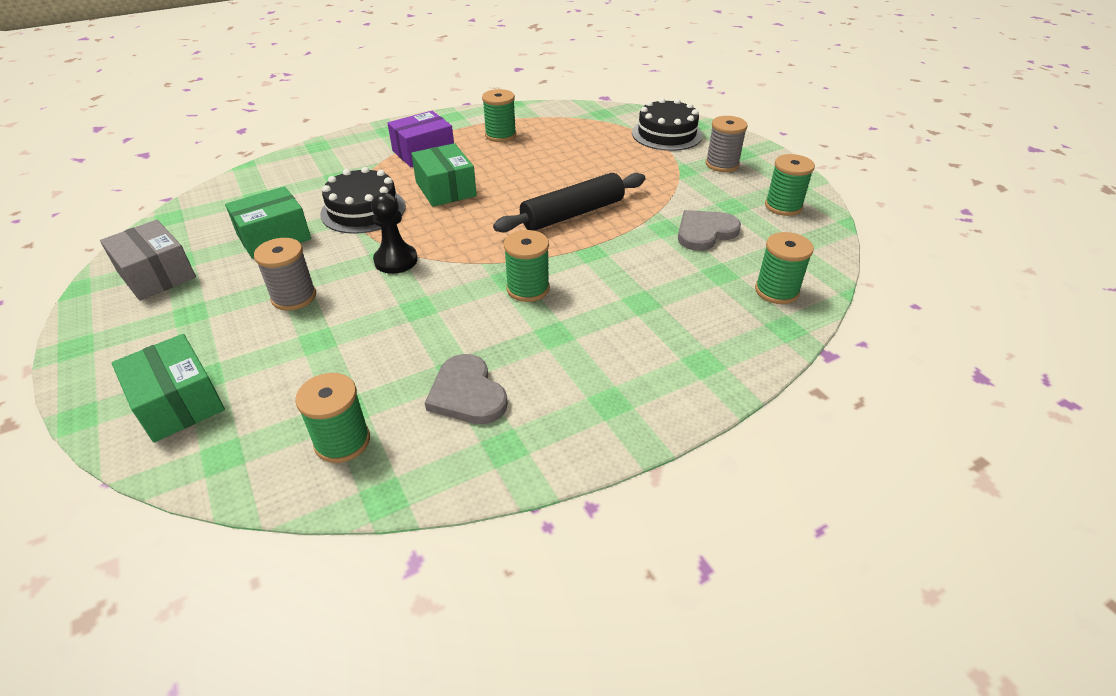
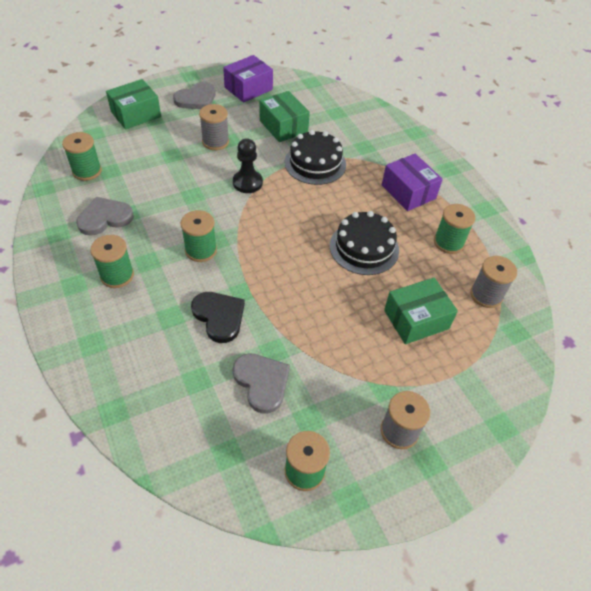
camera: 90 degrees right, 10 degrees up
(157, 275) = (248, 88): grey box -> purple box
(160, 329) = (196, 99): none -> grey heart
(446, 189) = (345, 206): green box -> green box (416, 319)
(565, 122) = (486, 295): none -> grey spool
(572, 214) = (301, 285): black rolling pin -> none
(631, 265) = (219, 316): none -> black heart
(666, 134) = (470, 388): black cake -> black cake (364, 248)
(776, 291) = (162, 418): green spool -> green spool (117, 275)

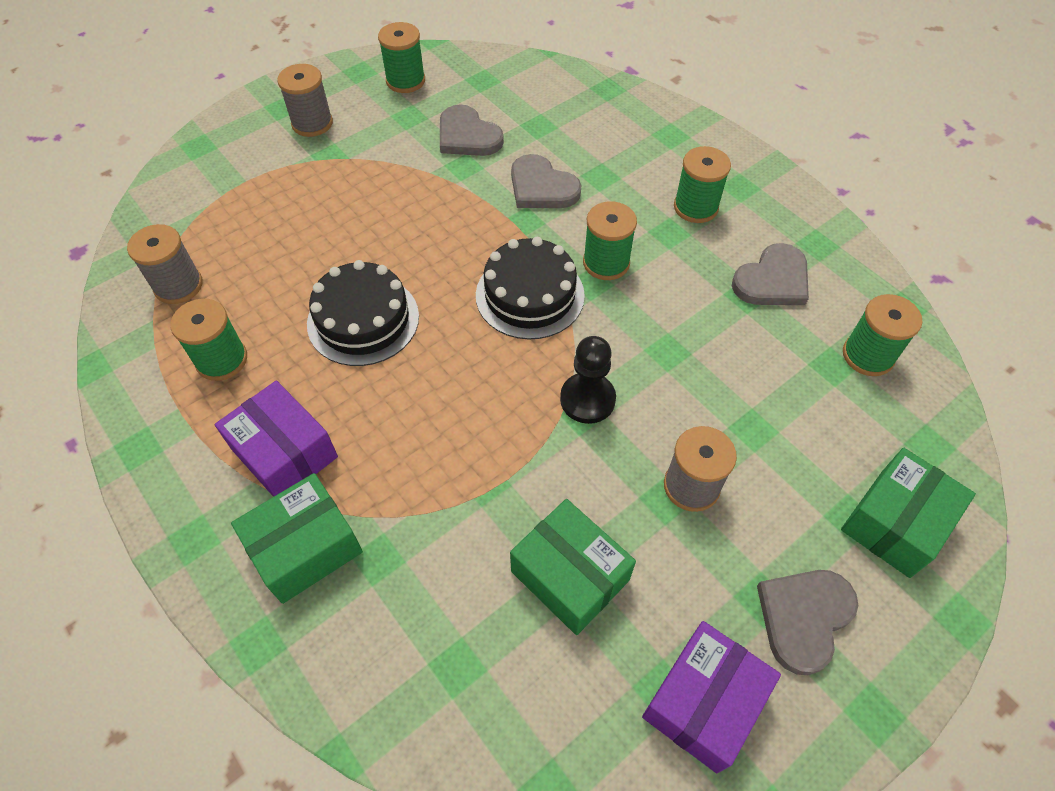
camera: 170 degrees right, 5 degrees up
(219, 316) = (542, 187): black heart -> grey heart
(315, 163) = (475, 480): black cake -> black cake (530, 295)
(416, 319) = (286, 233): green box -> green box (305, 548)

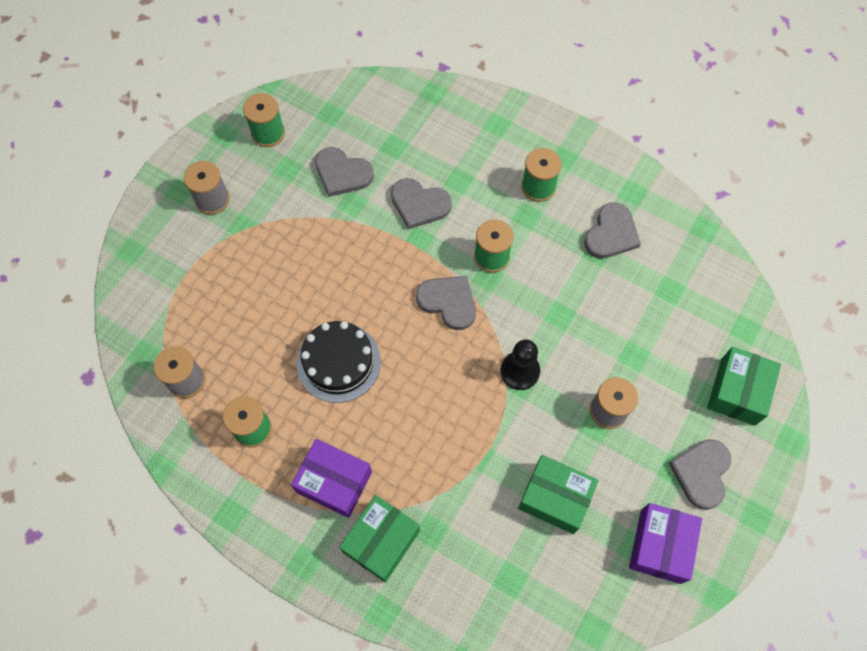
camera: 20 degrees left, 10 degrees up
(530, 295) = (448, 302): black cake -> grey heart
(868, 355) = (690, 274): green spool -> none

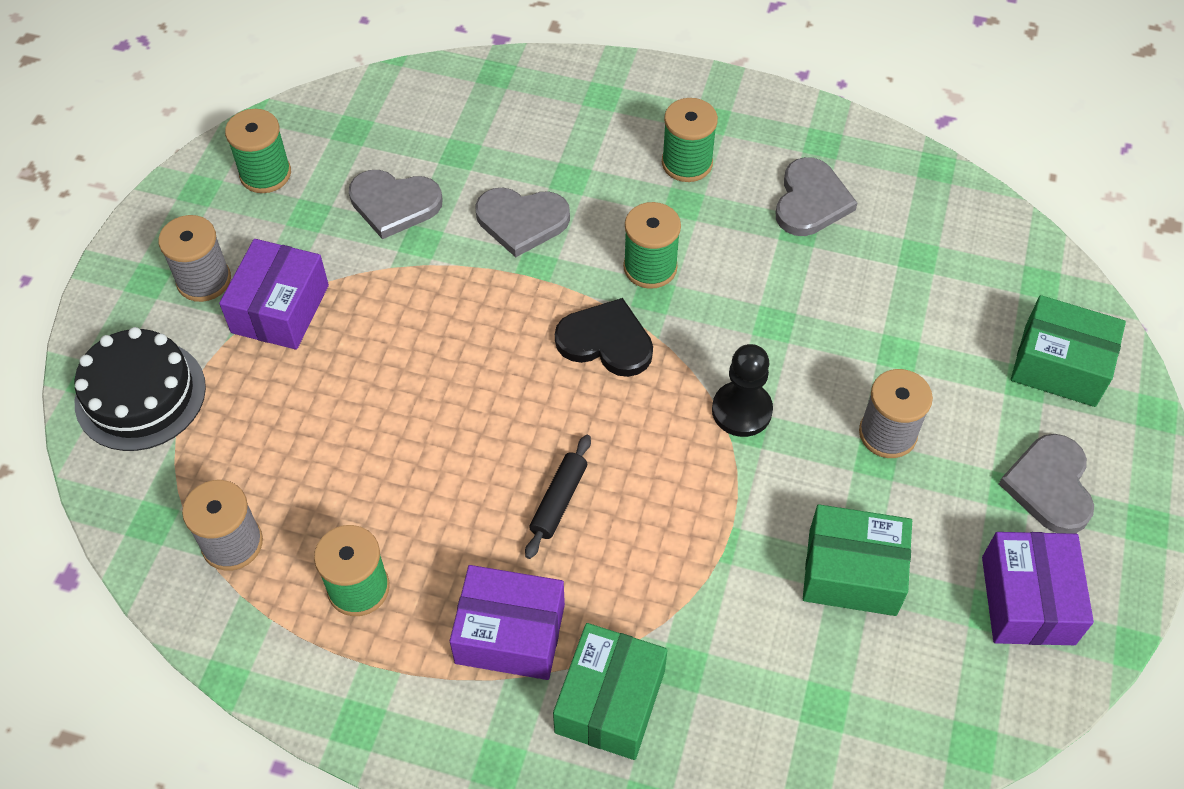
camera: 15 degrees left, 10 degrees down
(253, 230) = (280, 309): none -> purple box
(338, 362) = (466, 461): black cake -> black cake (140, 395)
(388, 403) = (559, 501): none -> black rolling pin
(448, 302) = (606, 341): grey heart -> black heart
(738, 391) = (1060, 365): green box -> green box turned 75 degrees counterclockwise

